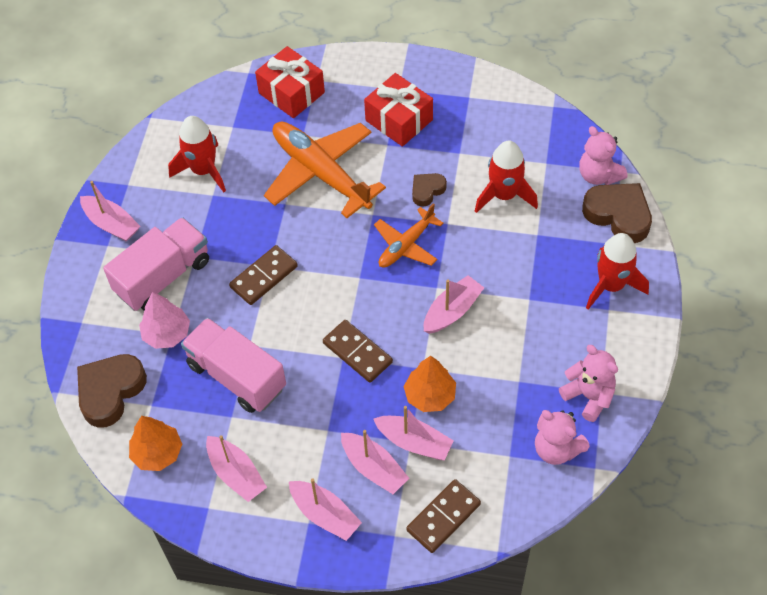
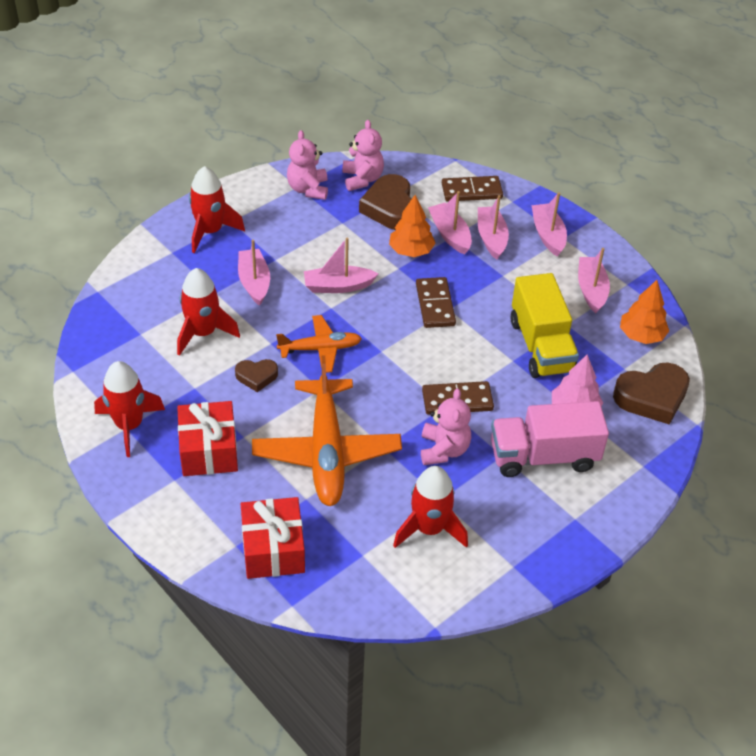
camera: 145 degrees left, 10 degrees down
(111, 224) = (557, 536): pink boat -> pink boat (254, 282)
(237, 376) = (541, 346): pink truck -> yellow truck
(468, 99) = (129, 426): none -> red rocket
(598, 175) = (116, 299): pink teddy bear -> pink teddy bear (443, 450)
(618, 215) = (142, 266): brown heart -> brown heart (390, 208)

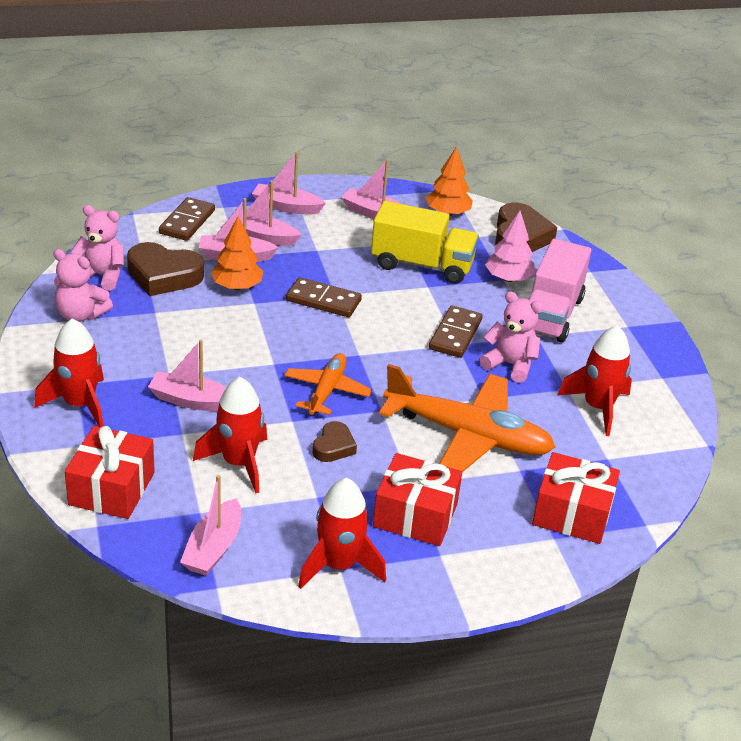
camera: 65 degrees left, 10 degrees down
(136, 282) = (111, 488): none -> red gift
(338, 286) = (247, 348): pink boat -> pink boat (213, 548)

